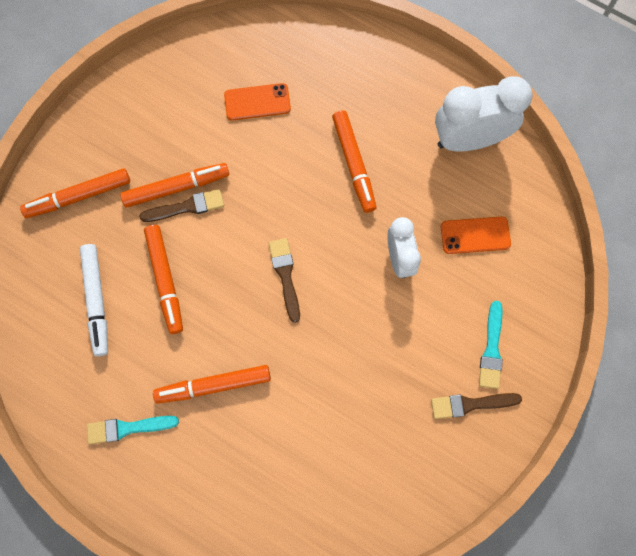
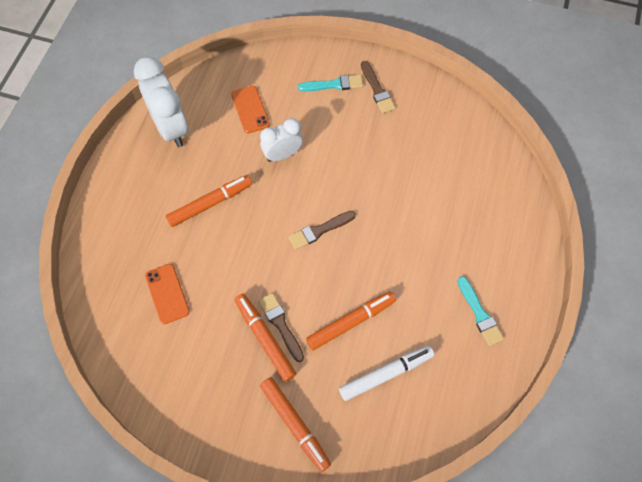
camera: 105 degrees left, 10 degrees down
(213, 385) = (423, 259): orange marker -> none

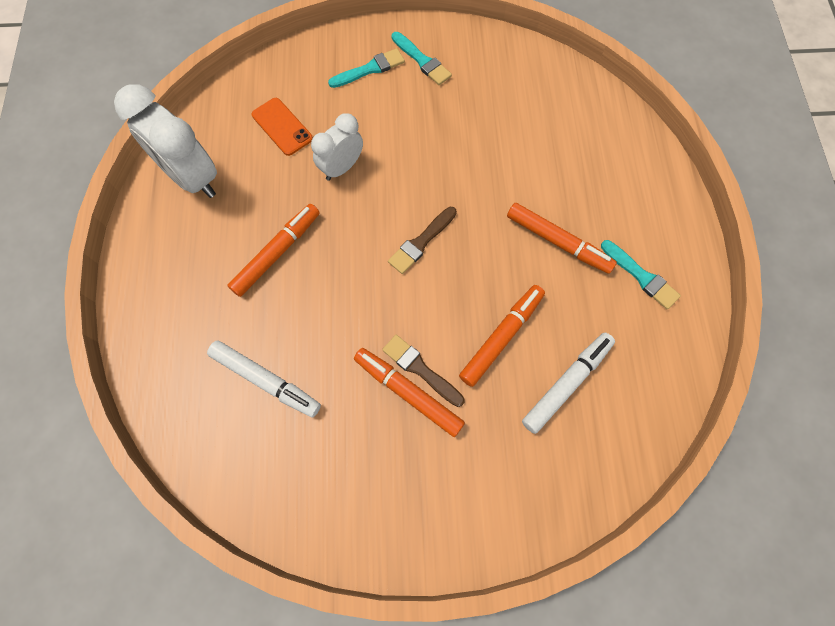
camera: 20 degrees left, 5 degrees up
(167, 293) = (266, 380): orange phone -> white marker
(295, 424) = (486, 484): orange marker -> orange marker (558, 242)
(377, 90) = (422, 61): brown brush -> turquoise brush

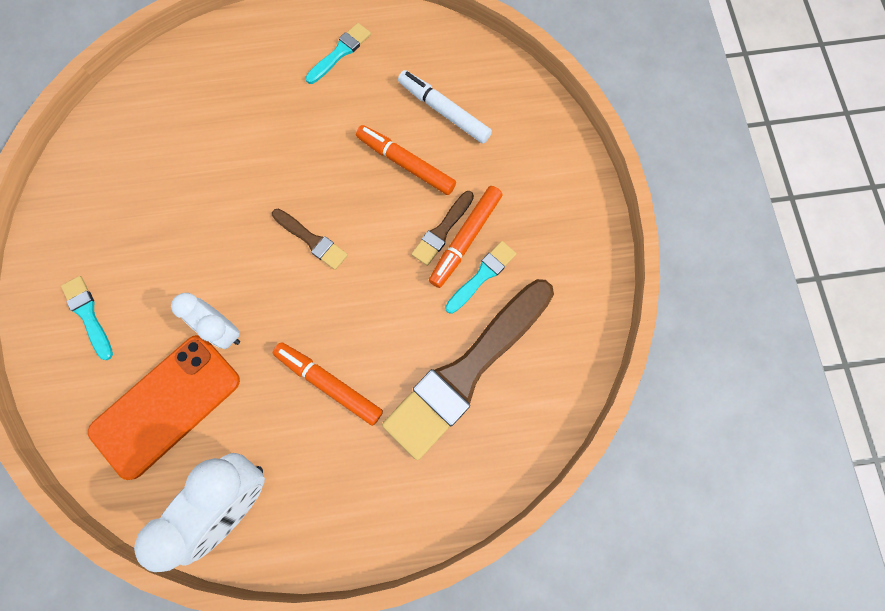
camera: 95 degrees left, 5 degrees up
(266, 380) = (466, 371): white marker -> brown brush
(282, 127) = (166, 405): orange phone -> orange phone, size x1.85
(422, 61) = (80, 258): turquoise brush -> turquoise brush (482, 275)
(558, 242) = (308, 118): orange marker -> none

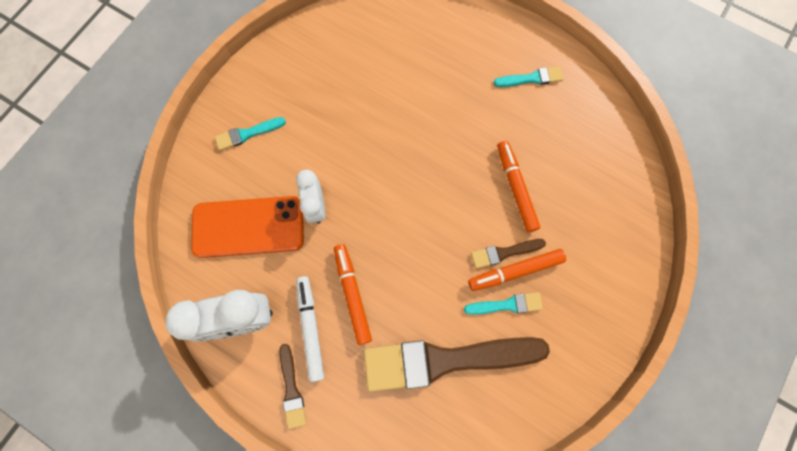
camera: 40 degrees right, 0 degrees up
(88, 315) = (247, 134): turquoise brush -> turquoise brush turned 120 degrees counterclockwise
(312, 240) = (414, 192): brown brush -> brown brush (291, 389)
(444, 111) = (571, 171): white marker -> white marker (310, 328)

